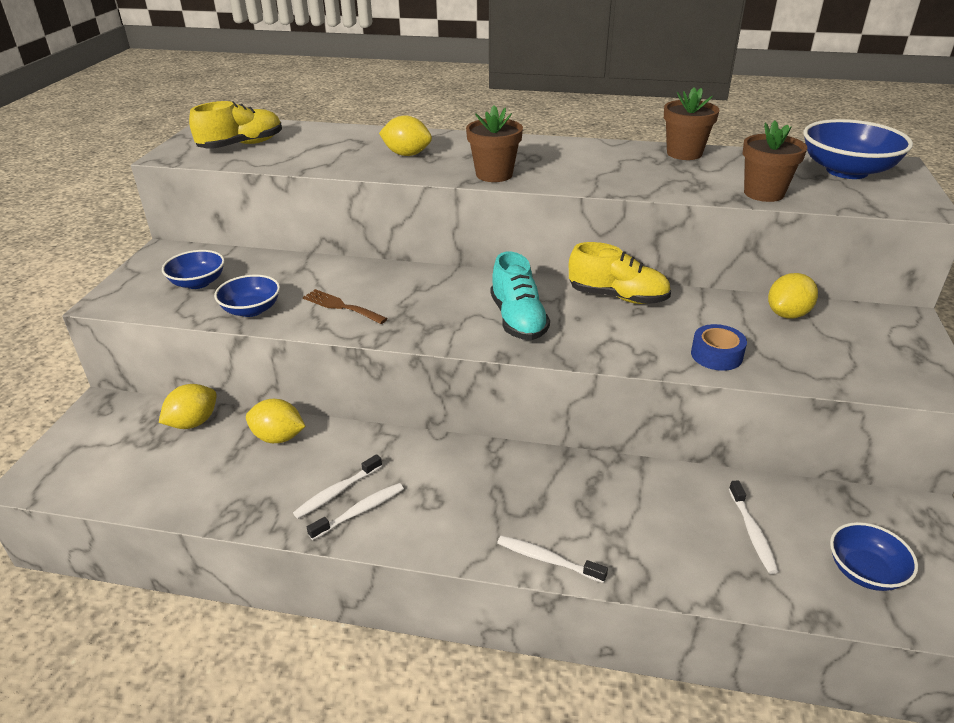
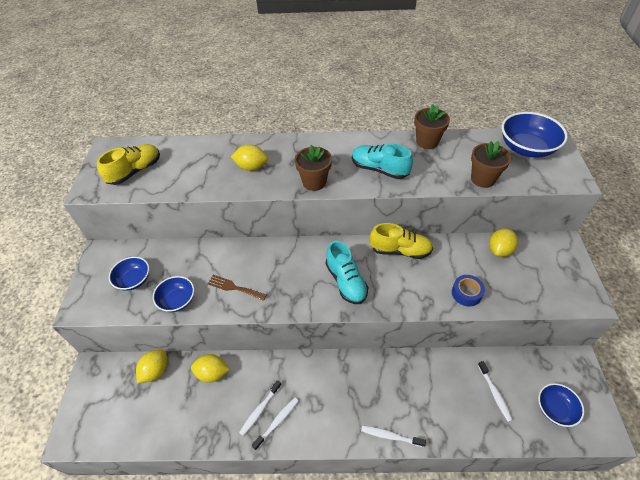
camera: 10 degrees left, 15 degrees up
(599, 171) = (379, 169): none -> turquoise shoe

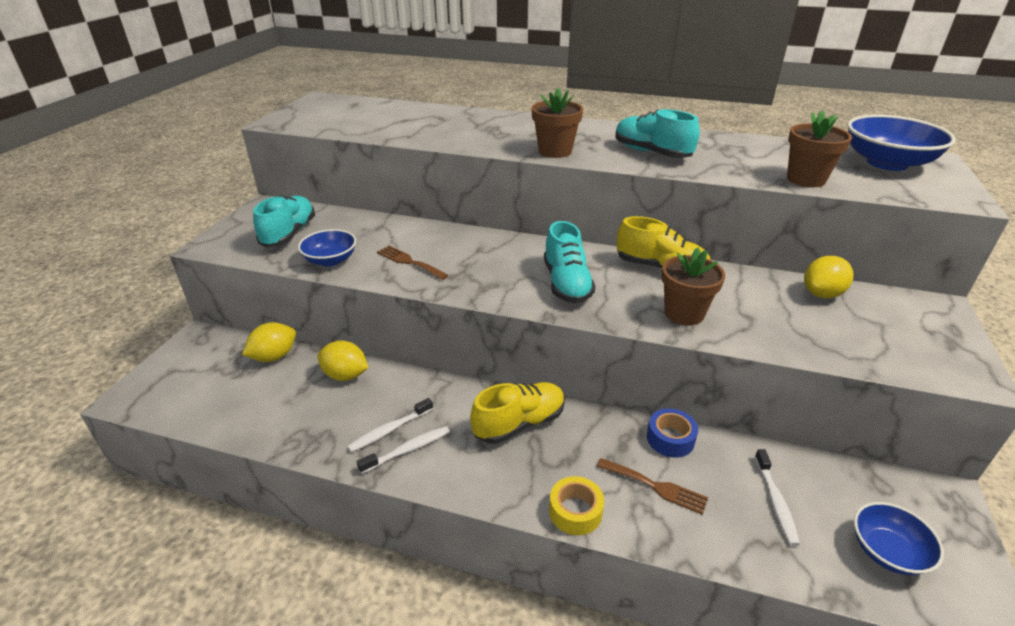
camera: 15 degrees right, 15 degrees down
(134, 280) = (289, 234): blue bowl -> turquoise shoe
(135, 171) = (338, 117): yellow shoe -> yellow shoe (519, 423)
(251, 167) = (479, 131): yellow lemon -> none
(390, 436) = (575, 511): white toothbrush -> yellow tape
(427, 142) = (732, 140): brown flower pot -> brown flower pot (684, 313)
(429, 403) = (655, 486): none -> brown fork
(466, 293) = (751, 329): blue tape -> blue tape (670, 439)

